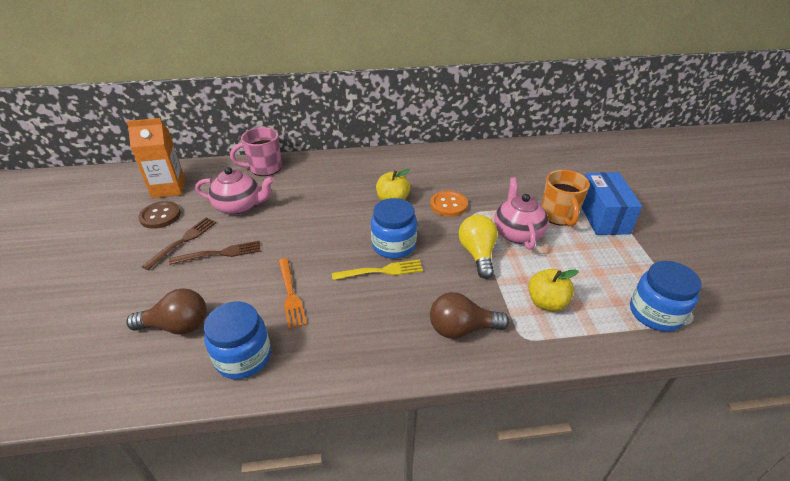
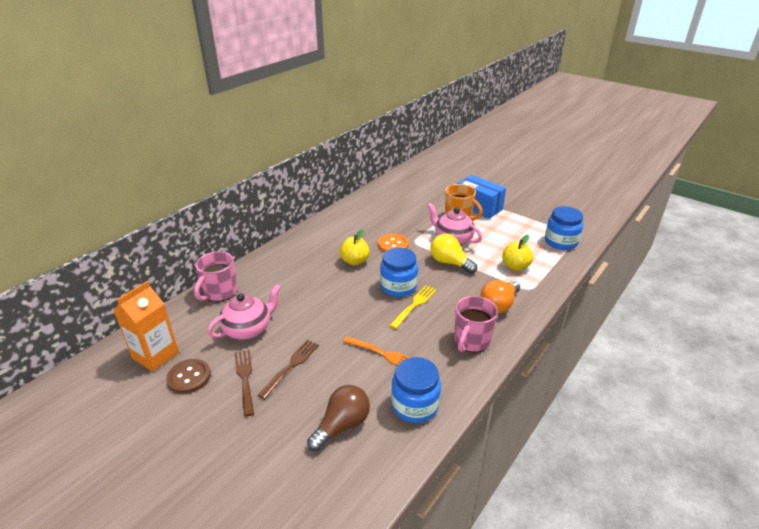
camera: 45 degrees left, 5 degrees down
(377, 342) = (471, 341): none -> pink mug
(462, 329) = (499, 305): brown light bulb -> orange light bulb

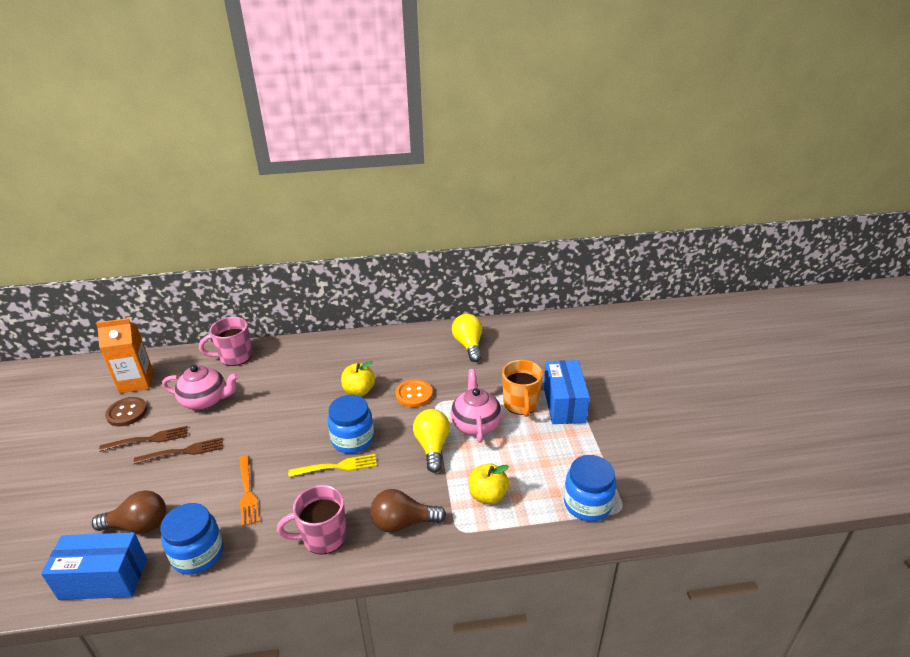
camera: 45 degrees right, 0 degrees up
(245, 379) = (148, 439): brown fork -> brown fork turned 45 degrees clockwise
(377, 469) = (104, 579): none -> blue box
(380, 205) = (468, 345): none -> yellow light bulb
(499, 305) = (403, 523): orange light bulb -> brown light bulb

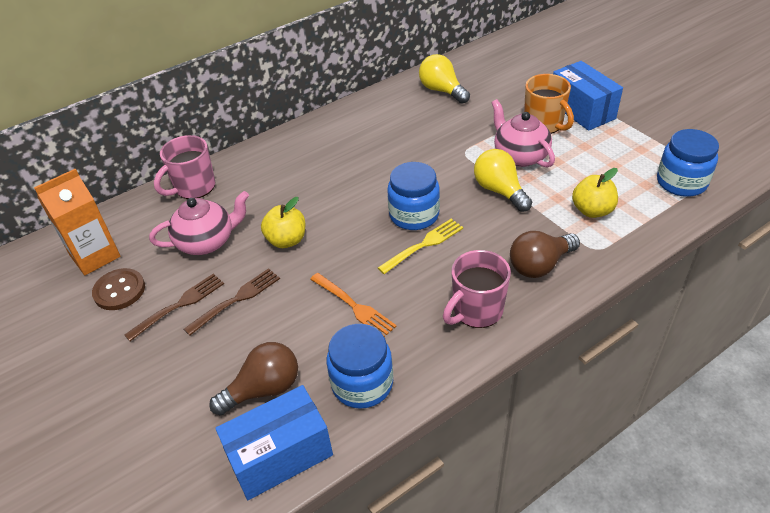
camera: 25 degrees left, 10 degrees up
(359, 391) = (373, 169): yellow apple -> yellow apple (286, 240)
(414, 394) = (433, 152): orange button -> none

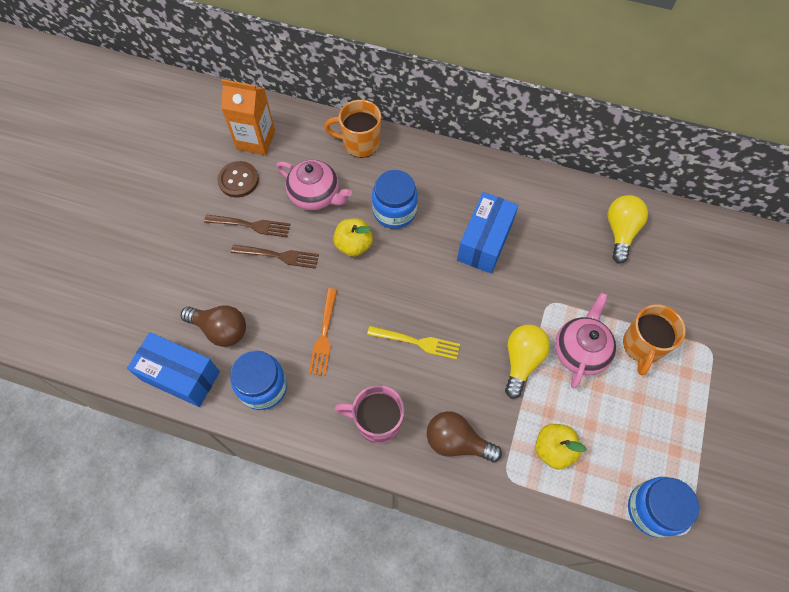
camera: 50 degrees right, 20 degrees up
(194, 187) = (360, 143): pink mug -> orange mug
(414, 215) = (444, 314): blue jar -> blue jar (394, 211)
(582, 110) = (692, 367): blue box -> blue box (485, 242)

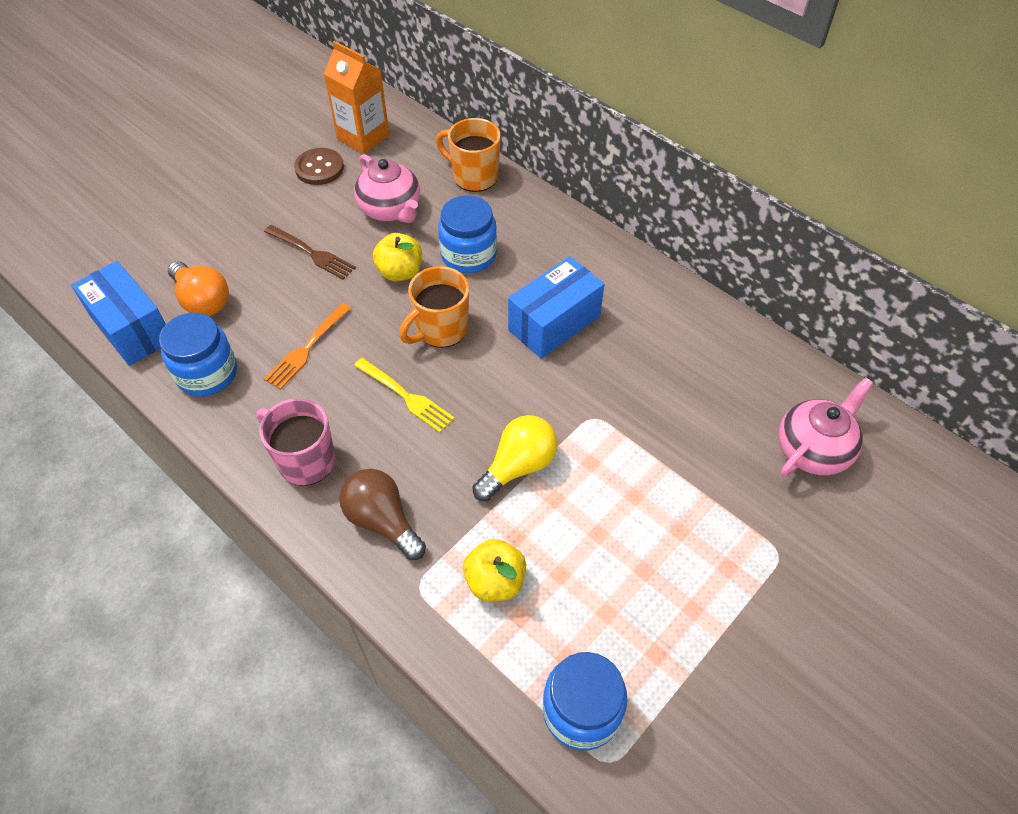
camera: 25 degrees right, 10 degrees down
(220, 329) = (203, 300): brown light bulb -> orange light bulb
(250, 225) = (302, 214): brown fork -> none
(580, 351) = (599, 485): pink teapot -> pink teapot (813, 449)
(620, 232) = (735, 374): yellow light bulb -> none
(642, 346) = (685, 512): orange mug -> orange mug (440, 329)

